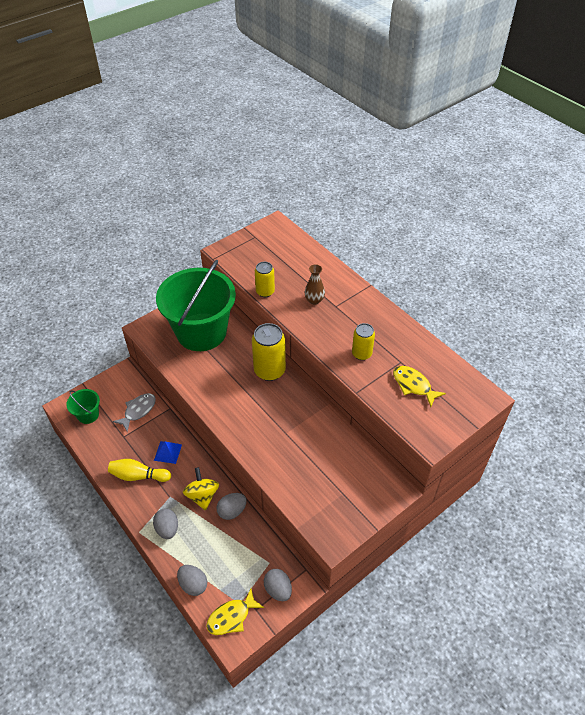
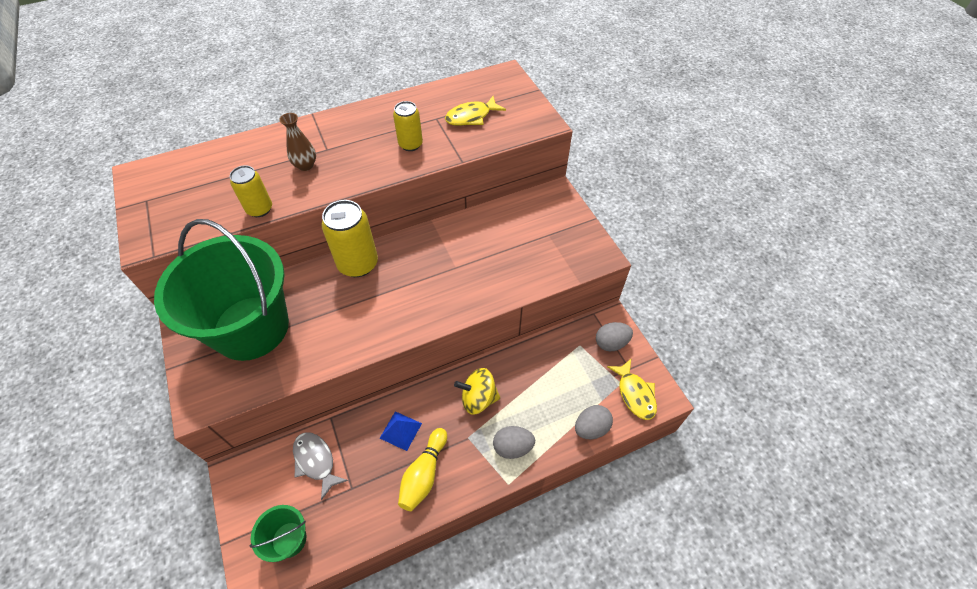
camera: 75 degrees left, 5 degrees up
(232, 511) = (508, 369): grey egg -> none

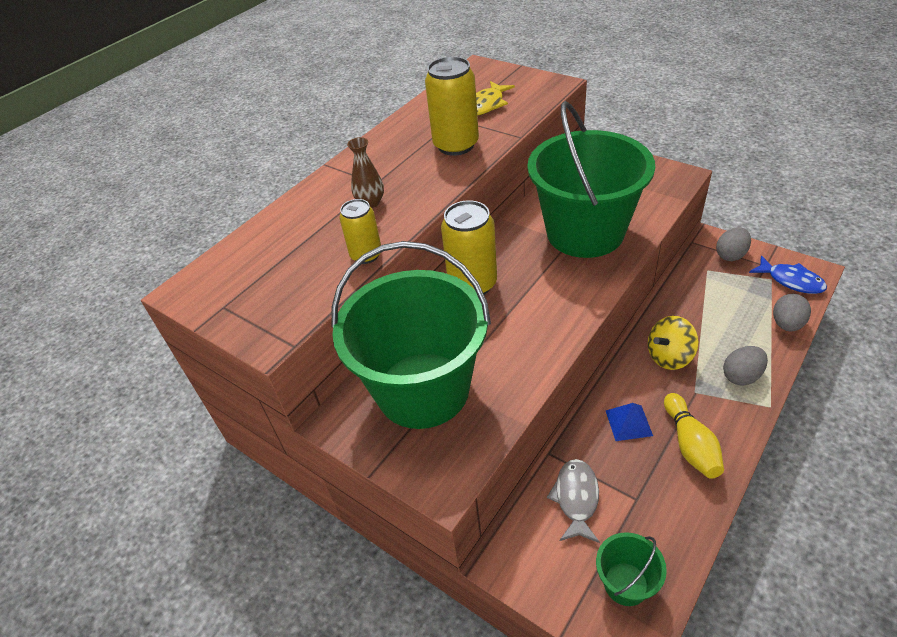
camera: 25 degrees left, 10 degrees down
(316, 461) = (576, 498): grey fish -> grey fish turned 75 degrees clockwise
(410, 144) = (456, 145): yellow can -> yellow can, size x1.67
(475, 266) = (585, 232): none -> green bucket
(635, 394) = (791, 281): yellow fish -> blue fish

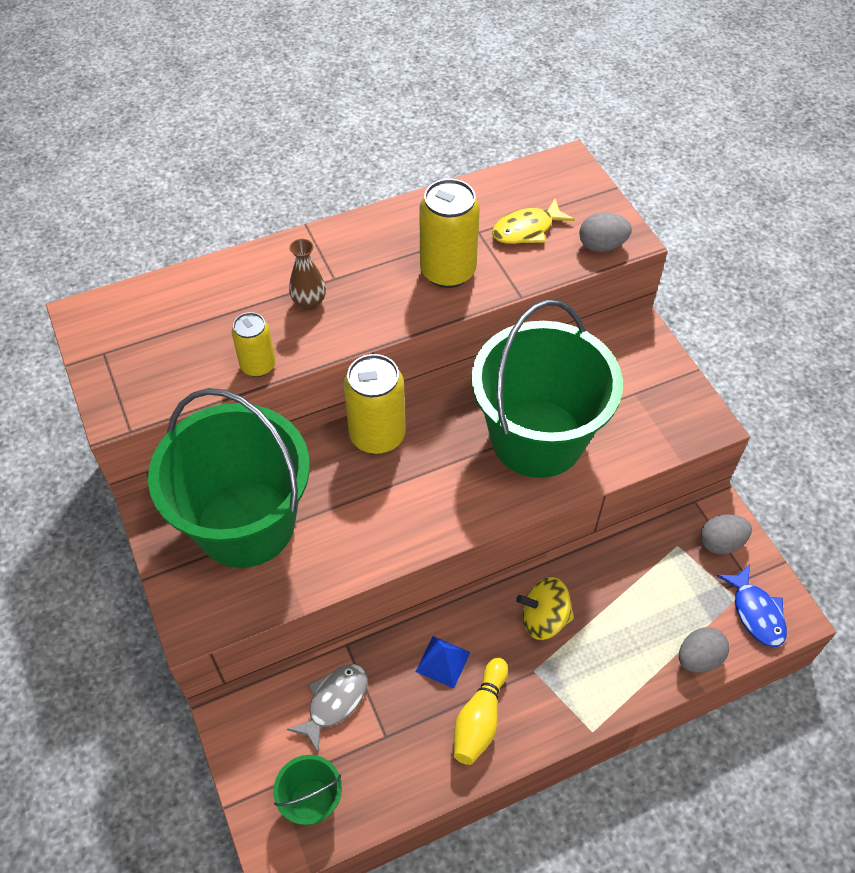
camera: 25 degrees right, 10 degrees up
(741, 376) = (595, 683): grey egg -> grey egg (602, 246)

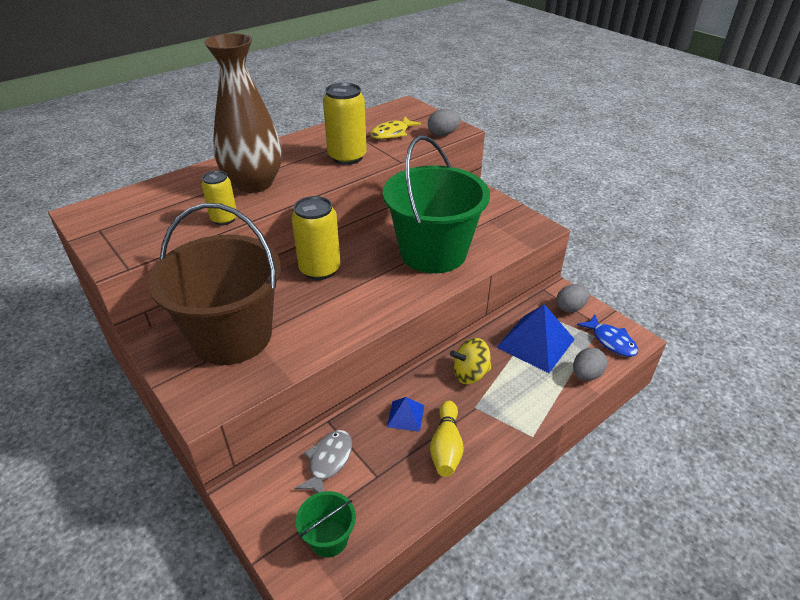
camera: 15 degrees left, 15 degrees down
(245, 523) = (232, 336): green bucket -> brown bucket
(309, 302) = (254, 183): brown vase -> brown vase, size x2.44
(649, 591) = (535, 343): none -> blue pyramid

